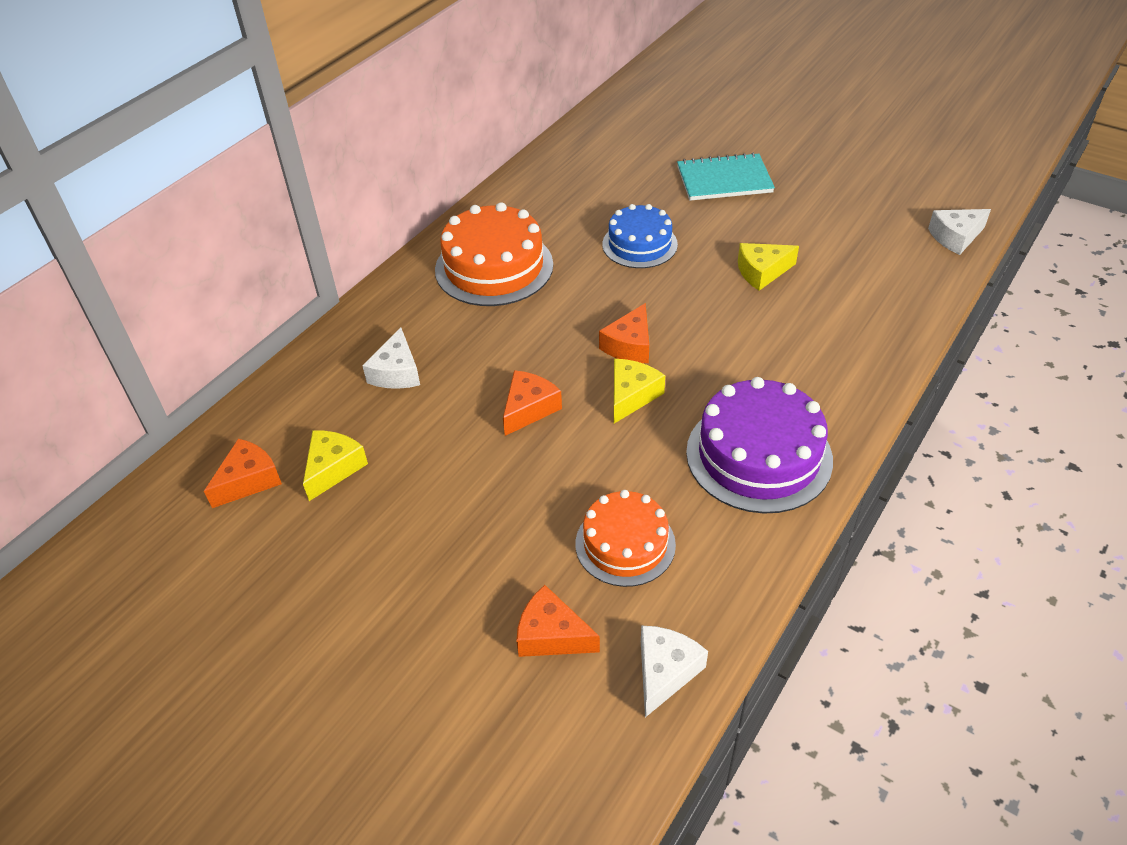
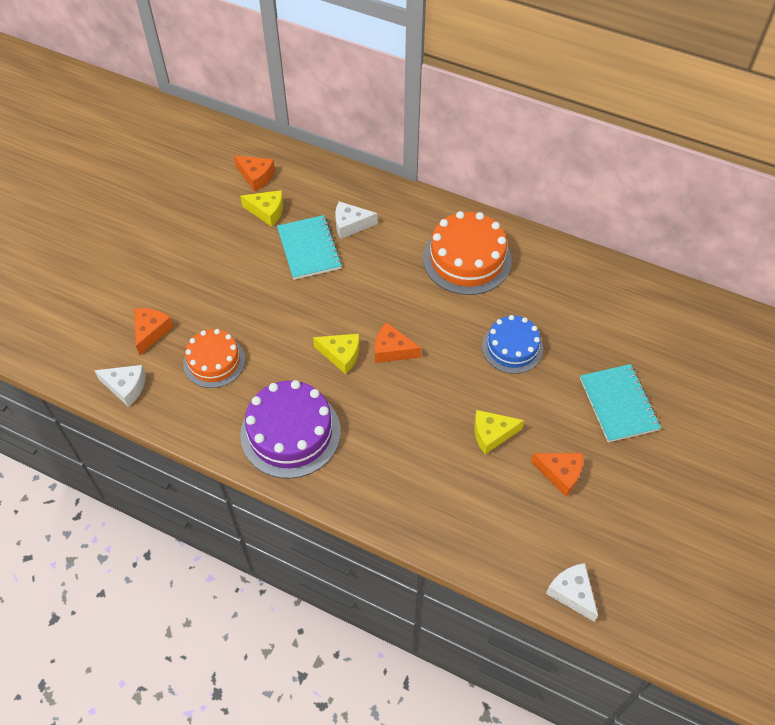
camera: 80 degrees right, 10 degrees up
(428, 420) = (309, 249): none -> turquoise notebook
(529, 409) = (324, 299): orange cheese -> orange cheese (560, 473)
(762, 272) = (492, 434): yellow cheese -> yellow cheese turned 75 degrees counterclockwise

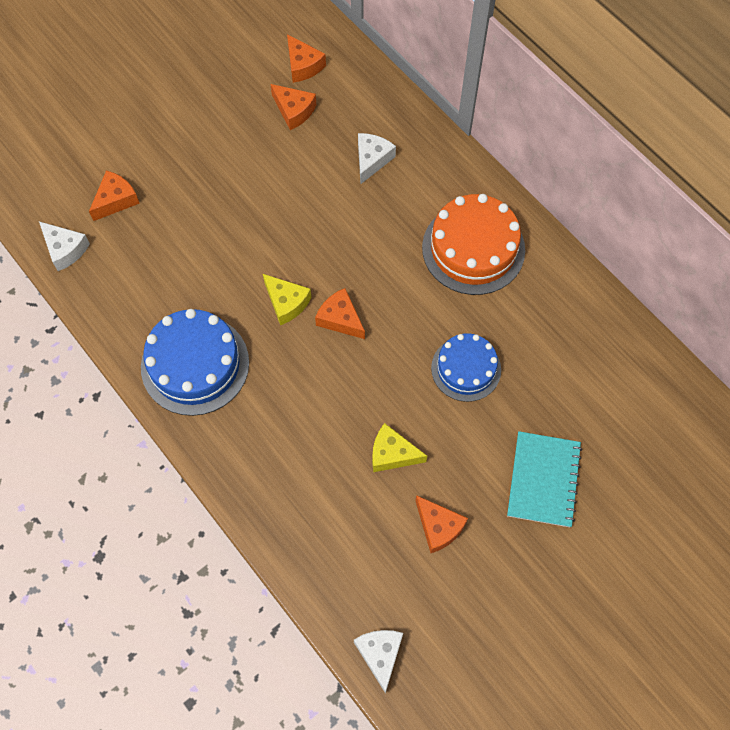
camera: 25 degrees right, 10 degrees up
(214, 361) = (160, 257): orange cake -> none
(267, 211) = (294, 111): yellow cheese -> orange cheese
(290, 433) = (195, 364): purple cake -> blue cake
(309, 249) = (315, 170): turquoise notebook -> none
(350, 225) = (372, 160): white cheese -> white cheese turned 90 degrees clockwise

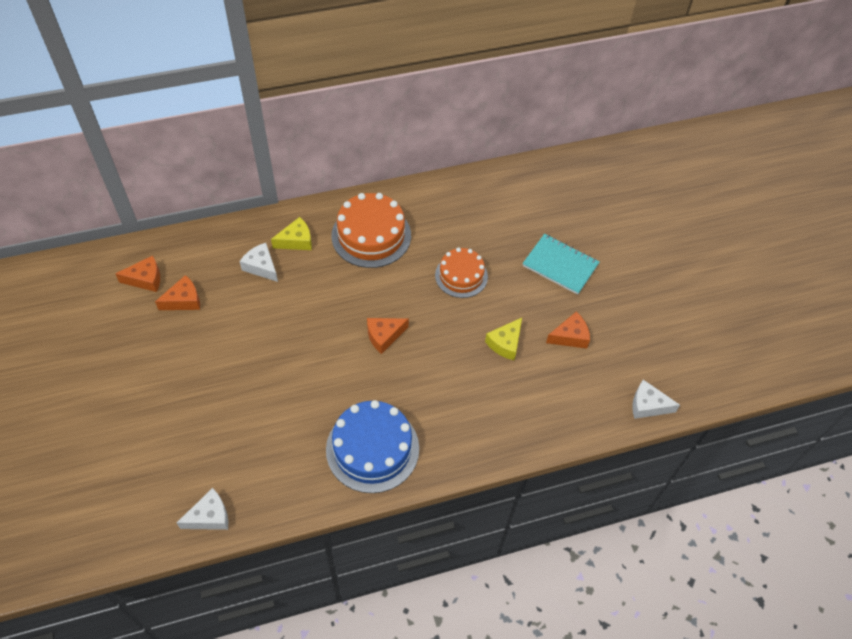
camera: 70 degrees left, 10 degrees down
(116, 200) = (185, 459): orange cheese -> none
(286, 303) = (352, 366): yellow cheese -> yellow cheese (296, 241)
(466, 369) = (461, 276): blue cake -> orange cake

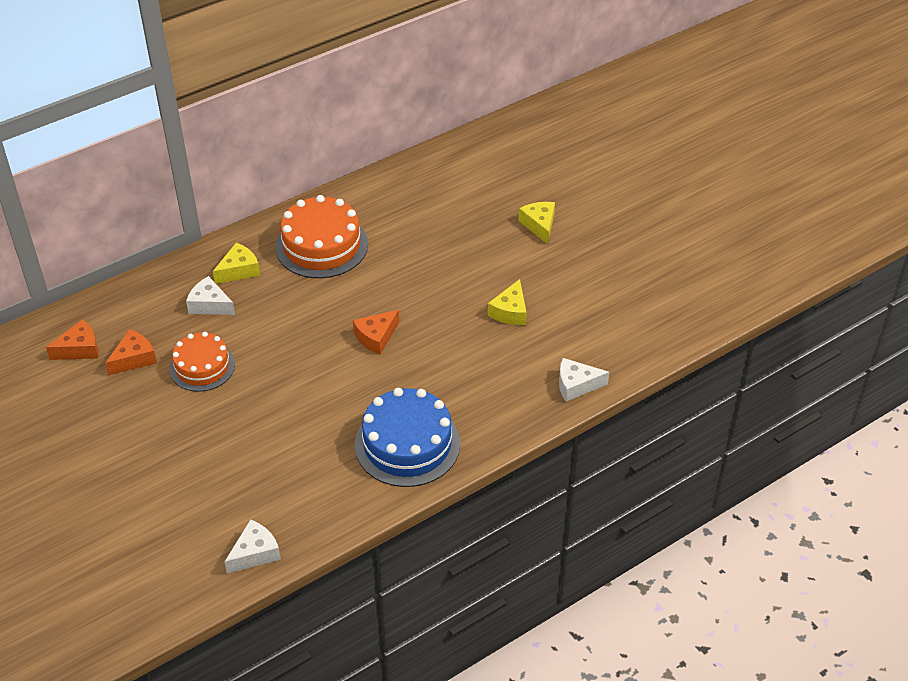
camera: 15 degrees left, 10 degrees down
(461, 276) = (437, 260): orange cake -> orange cake (202, 366)
(560, 265) = (539, 225): turquoise notebook -> yellow cheese
(570, 336) = (575, 288): orange cheese -> none
(648, 405) = (680, 331): white cheese -> white cheese (576, 385)

